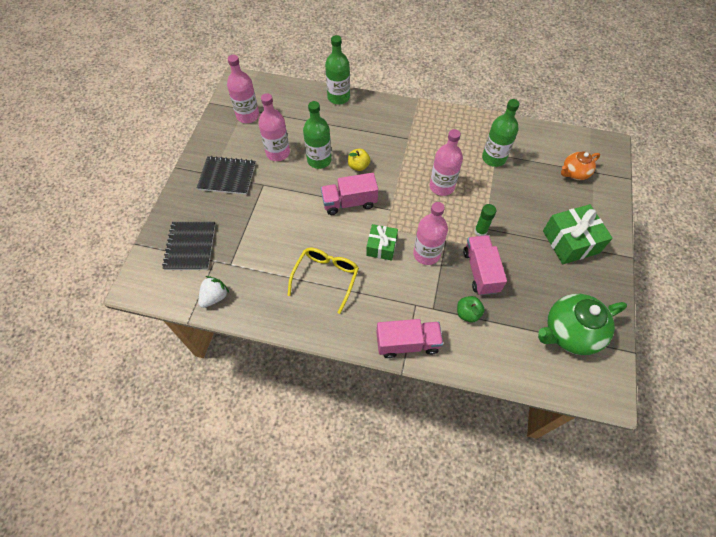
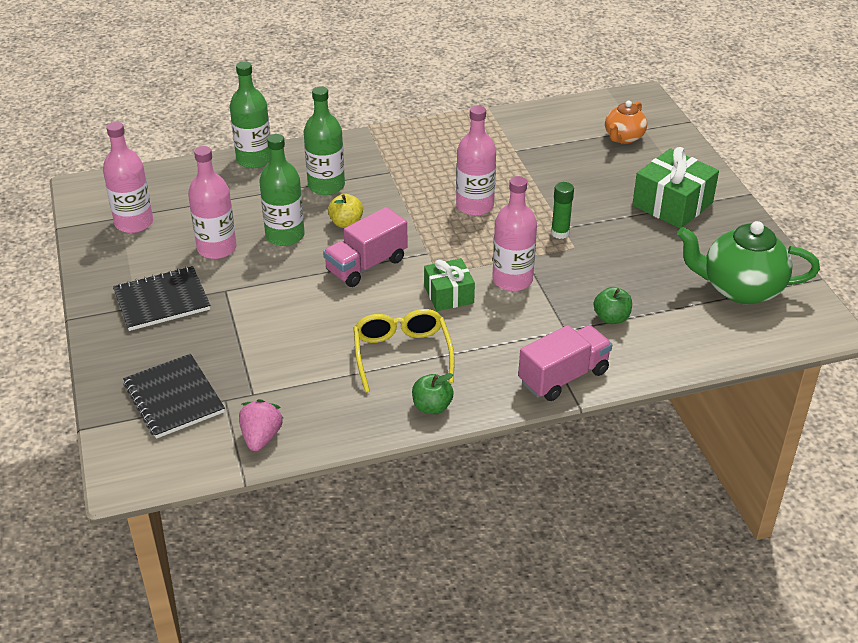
camera: 30 degrees left, 20 degrees down
(215, 297) = (261, 437): white strawberry -> pink strawberry
(317, 324) = (432, 407): none -> green apple
(480, 271) = (592, 271): pink truck -> none
(494, 158) = (516, 155): green bottle -> green bottle (326, 186)
(569, 332) = (740, 289): green teapot -> green teapot turned 60 degrees clockwise

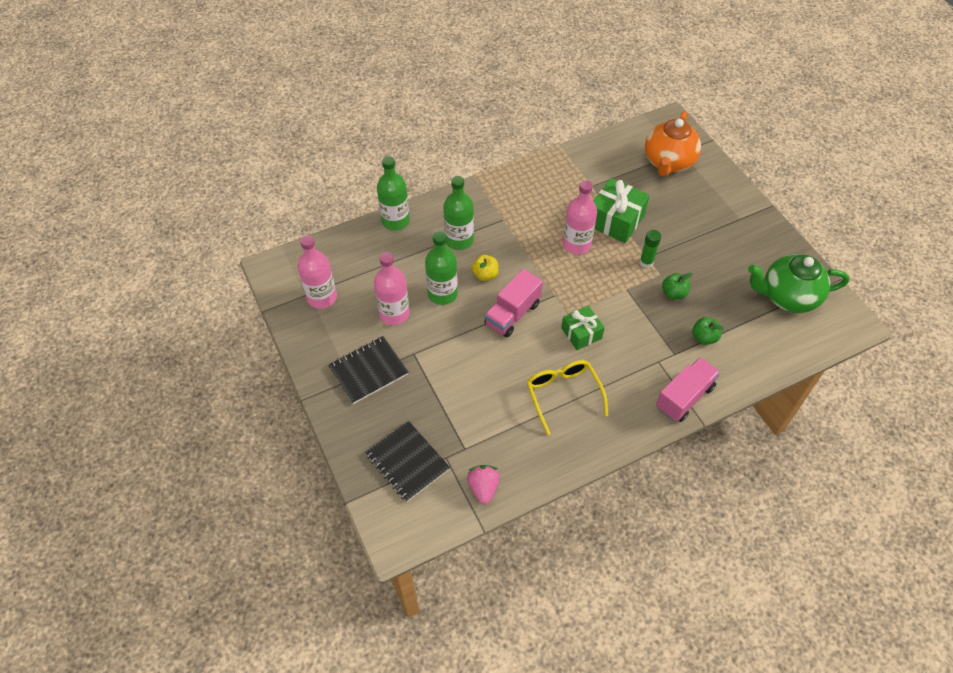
camera: 10 degrees left, 15 degrees up
(432, 407) = (598, 439): green apple -> green apple (674, 293)
(512, 280) = (623, 312): pink bottle -> none
(623, 137) = (668, 162): orange teapot -> orange teapot, size x1.71
(672, 204) = (720, 223): green gift -> green gift (615, 220)

